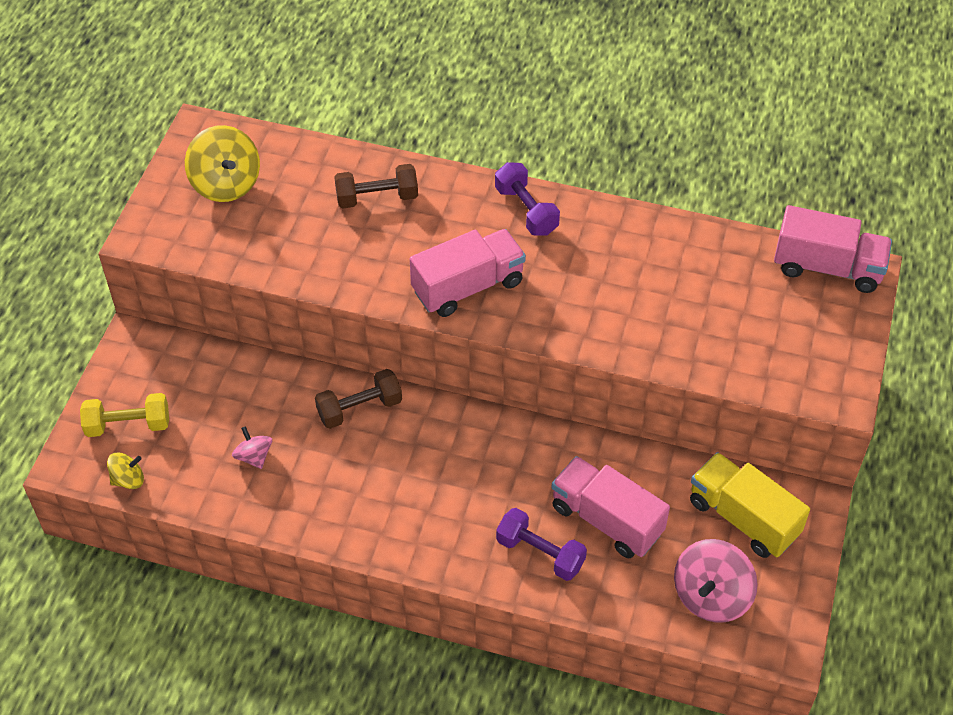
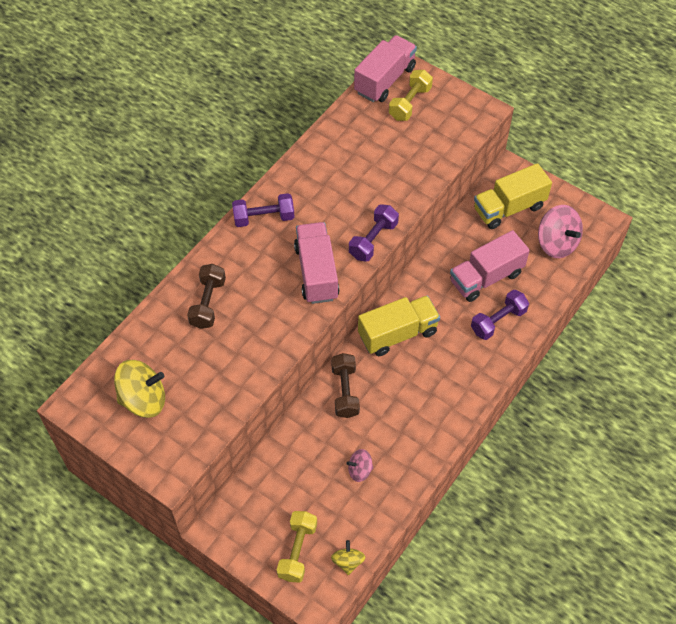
camera: 70 degrees left, 5 degrees up
(468, 441) = (397, 334): none -> yellow truck
(546, 331) = (373, 240): none -> purple dumbbell
(802, 307) = (410, 103): none -> yellow dumbbell

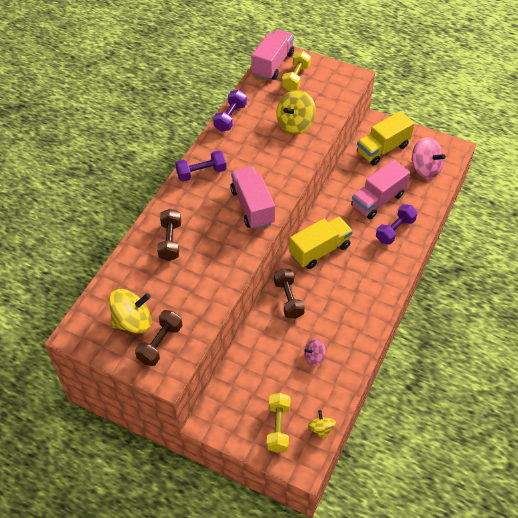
camera: 10 degrees left, 5 degrees down
(170, 432) = (160, 343): none -> brown dumbbell
(373, 240) = (291, 177): purple dumbbell -> purple dumbbell (230, 118)
(394, 168) = (295, 124): none -> yellow spinning top

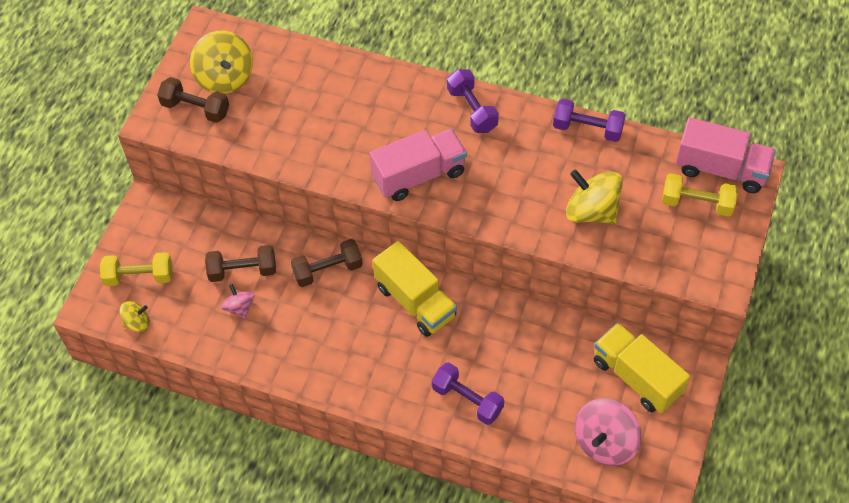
camera: 85 degrees right, 5 degrees up
(170, 241) = (349, 94): brown dumbbell -> brown dumbbell (243, 271)
(378, 200) = (524, 374): pink truck -> none

